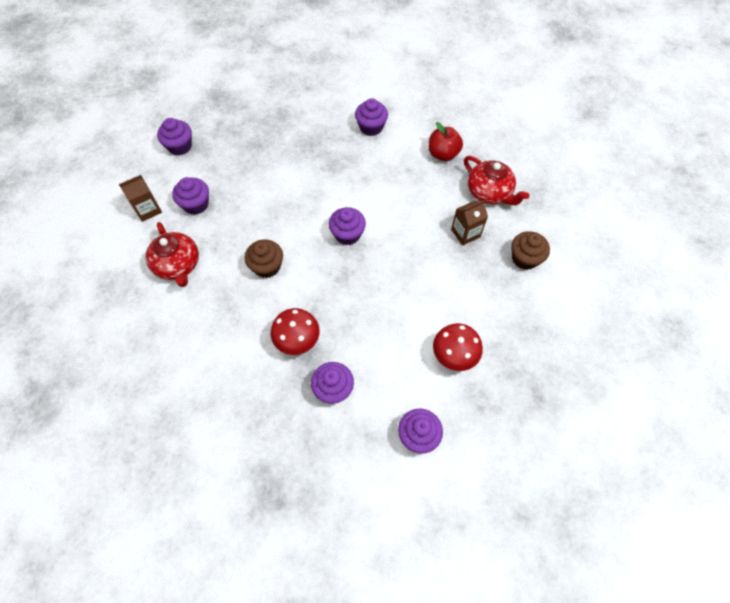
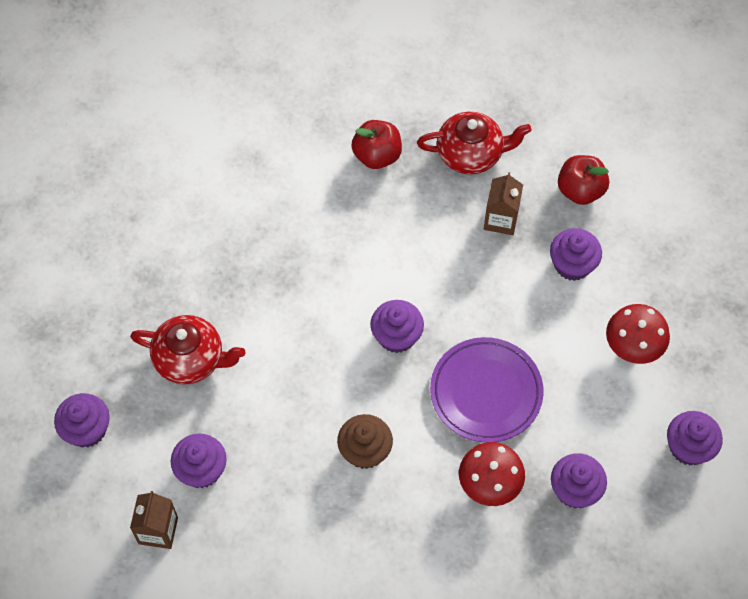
camera: 50 degrees left, 0 degrees up
(178, 265) = (276, 547): red teapot -> red teapot (190, 359)
(353, 299) = (486, 392): none -> purple plate
(371, 127) = (266, 197): purple cupcake -> purple cupcake (572, 264)
(525, 258) = (580, 190): brown cupcake -> red apple

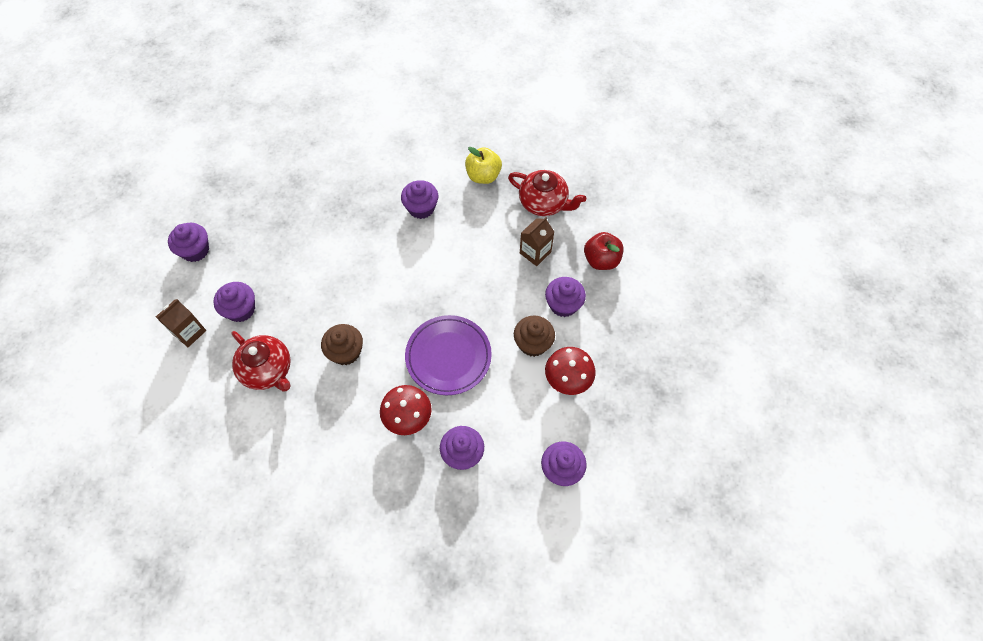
camera: 30 degrees right, 0 degrees up
(190, 359) = (284, 240): red teapot -> red teapot (268, 370)
(377, 155) = (483, 176): red apple -> yellow apple
(396, 336) = (417, 291): purple cupcake -> purple cupcake (421, 208)
(568, 327) = (533, 343): none -> brown cupcake

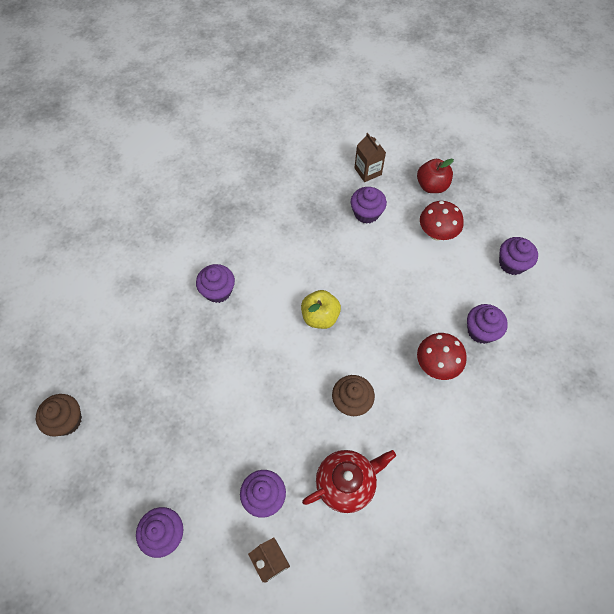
camera: 70 degrees left, 0 degrees up
(448, 357) = (386, 315): purple plate -> none
(483, 176) = (207, 229): yellow apple -> yellow apple (320, 317)
(533, 343) = (395, 247): brown cupcake -> brown cupcake (66, 420)
(535, 252) = (307, 216): brown carton -> brown carton (368, 171)
(544, 203) = (259, 193): red teapot -> none
(601, 260) = (335, 173): red apple -> red apple (432, 186)

